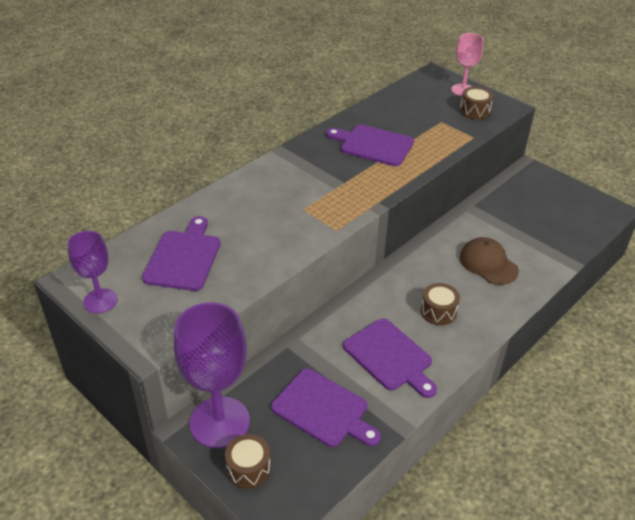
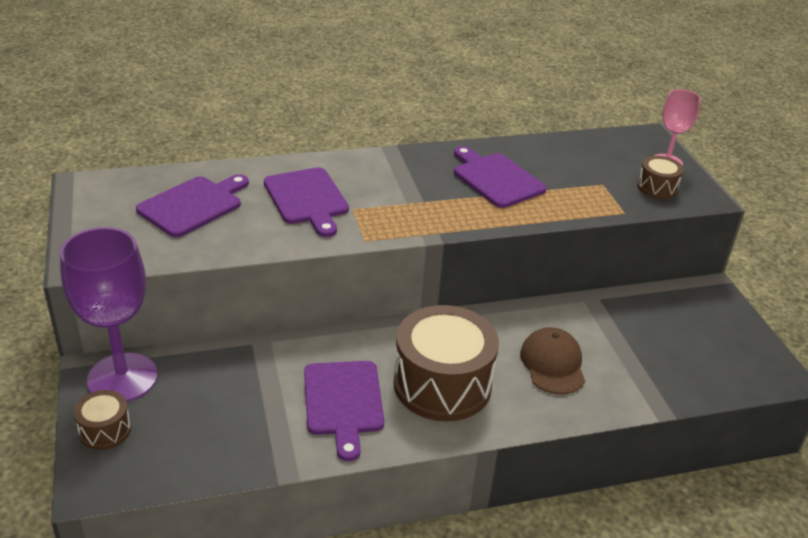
camera: 30 degrees right, 5 degrees down
(100, 301) = (85, 210): purple goblet -> none
(323, 410) = (226, 416): purple cutting board -> purple cutting board (307, 199)
(438, 311) = (442, 384): brown drum -> brown drum, size x2.13

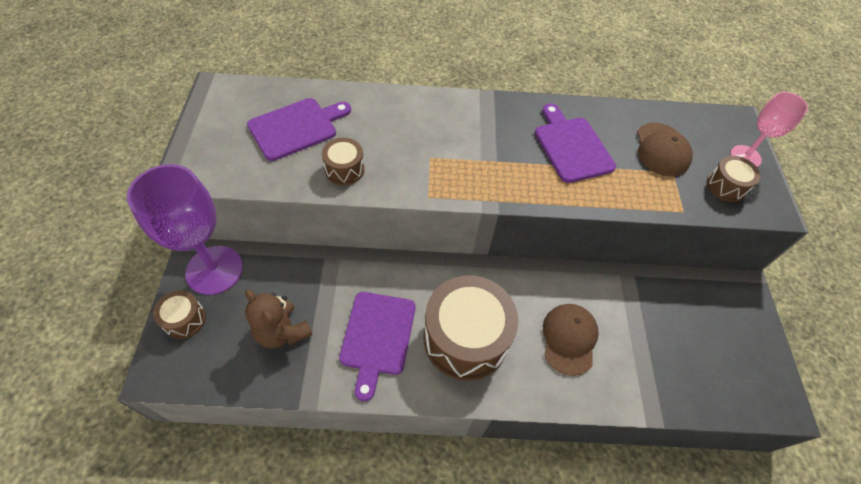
camera: 15 degrees right, 20 degrees up
(230, 418) = (282, 331): none -> brown teddy bear
(264, 232) = (344, 169): none -> brown drum
(307, 199) = (394, 139): purple cutting board -> none
(585, 168) = (662, 149): none -> brown cap

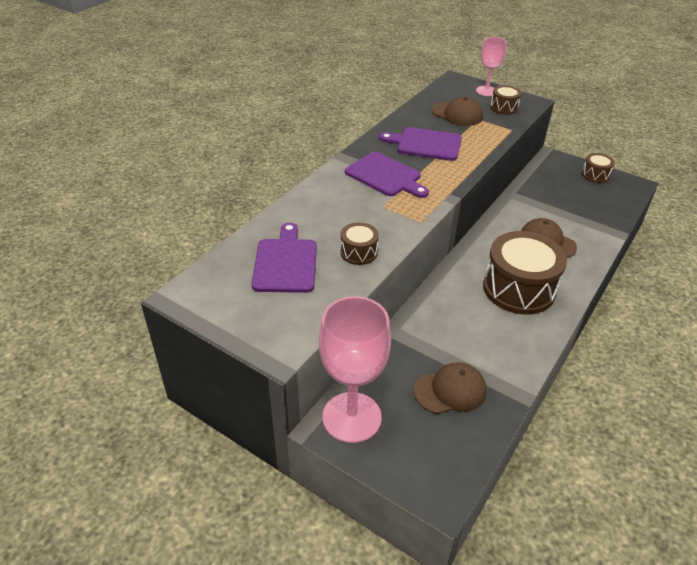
camera: 55 degrees left, 15 degrees down
(185, 319) = (394, 457): brown drum -> brown drum (595, 175)
(214, 270) = (352, 417): purple goblet -> pink goblet
(282, 331) = (450, 391): brown teddy bear -> brown cap
(377, 337) = (490, 335): purple cutting board -> purple cutting board (385, 176)

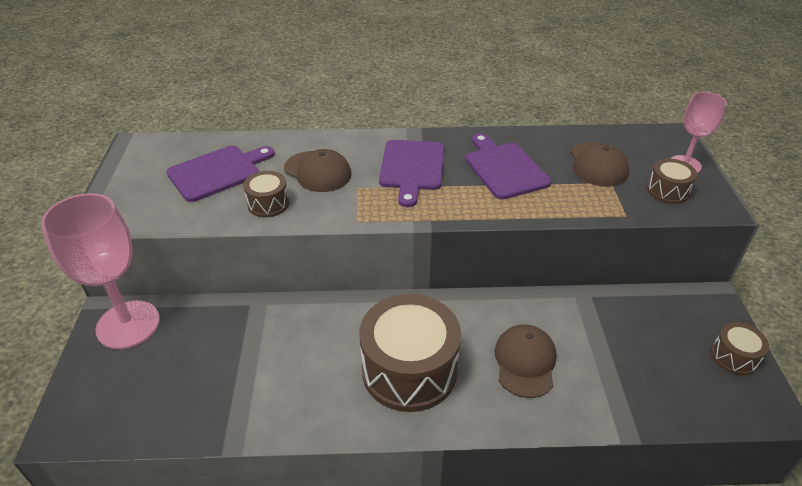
camera: 55 degrees right, 0 degrees up
(450, 391) = (203, 378): brown cap -> brown cap (317, 172)

